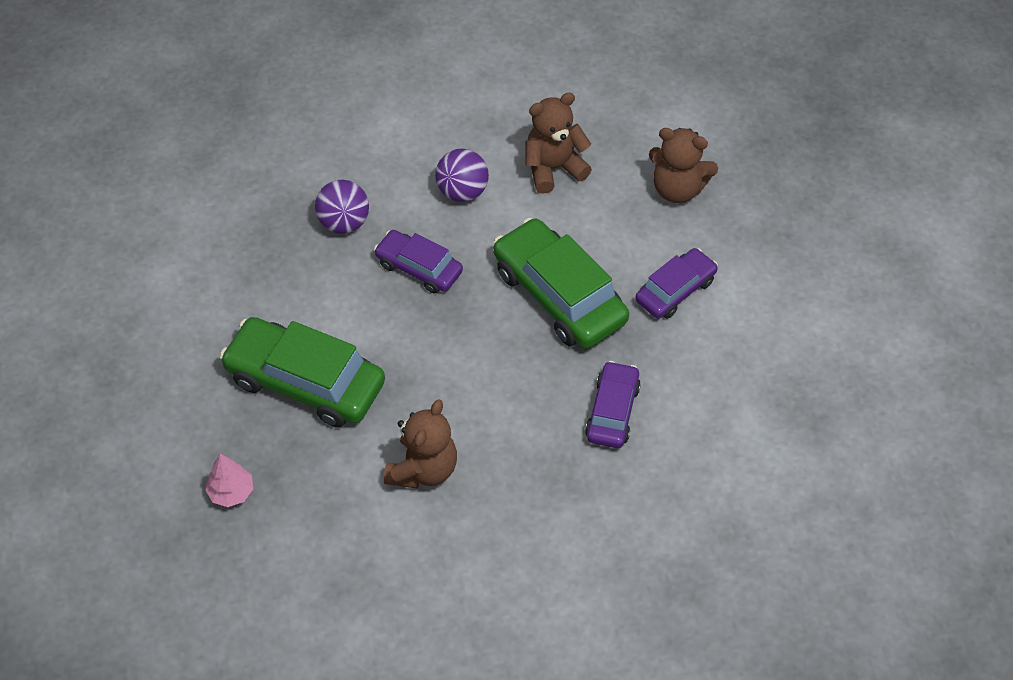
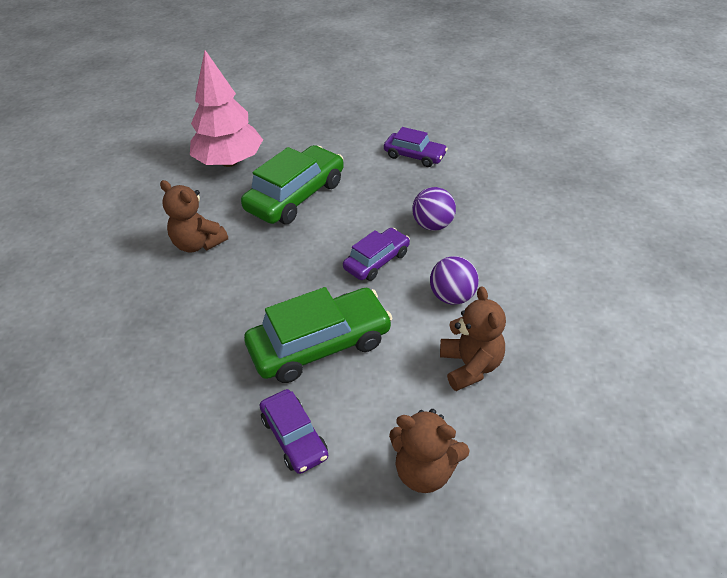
camera: 105 degrees right, 10 degrees down
(231, 492) = (229, 162): pink tree -> pink tree, size x2.41
(612, 411) = (188, 360): purple car -> purple car (414, 156)
(677, 189) = (425, 471): brown teddy bear -> brown teddy bear turned 105 degrees counterclockwise

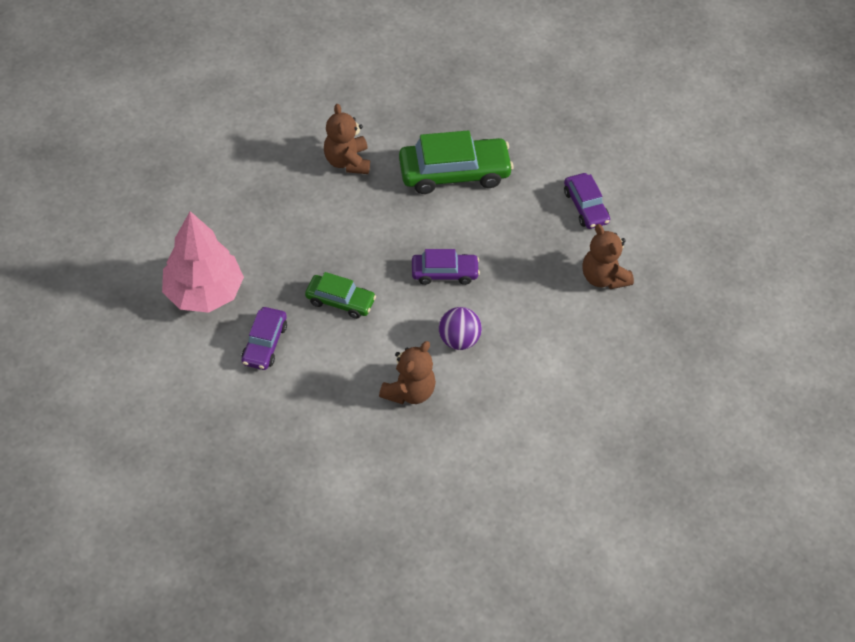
camera: 40 degrees right, 10 degrees up
(229, 162) = (443, 101): pink tree -> pink tree (204, 293)
(320, 345) = (340, 301): green car -> green car, size x0.58
(425, 471) = (309, 422): brown teddy bear -> brown teddy bear (603, 277)
(433, 225) = (518, 277): purple ball -> none

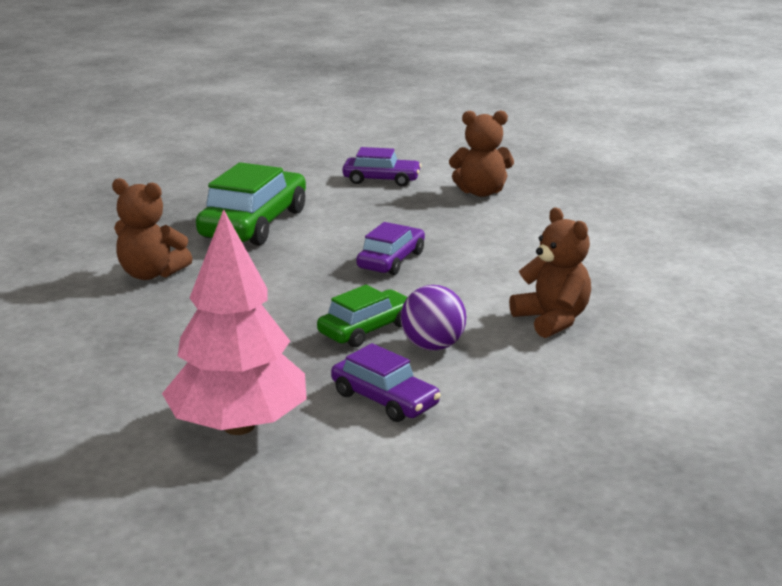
camera: 60 degrees left, 30 degrees down
(459, 340) = (498, 275): purple ball -> purple ball (432, 346)

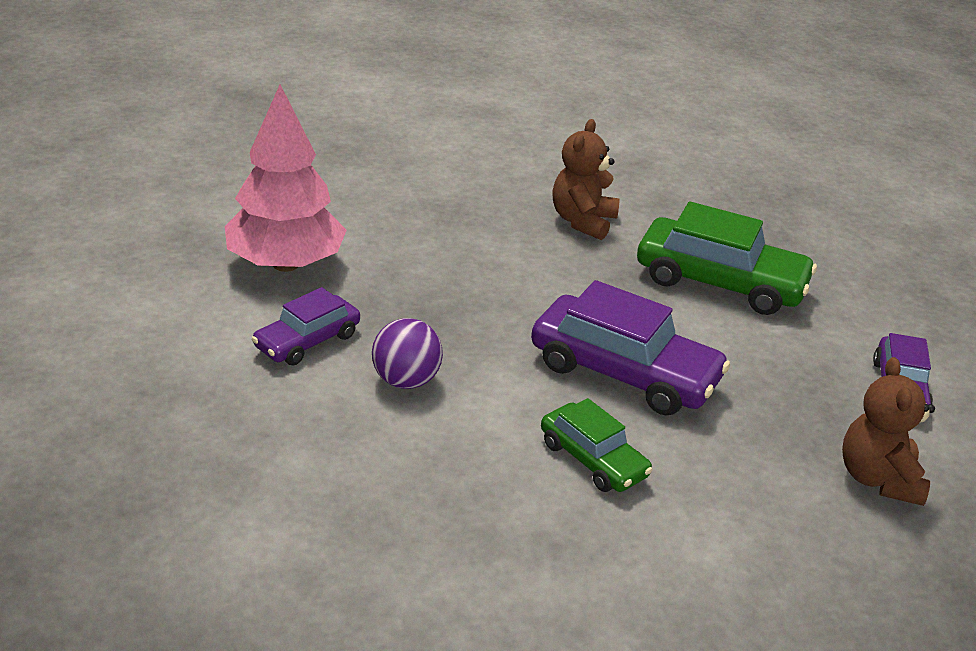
camera: 90 degrees right, 10 degrees up
(366, 329) = (450, 341): green car -> green car (593, 459)
(391, 260) = (624, 372): purple car -> purple car, size x1.72
(552, 320) = (456, 480): brown teddy bear -> none

